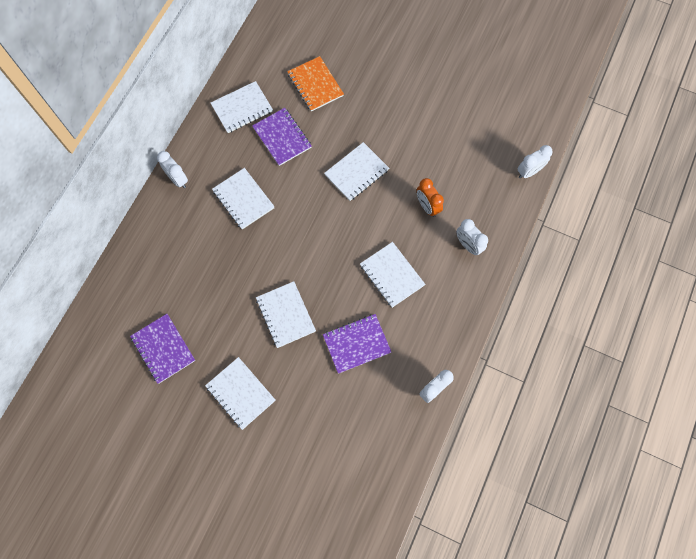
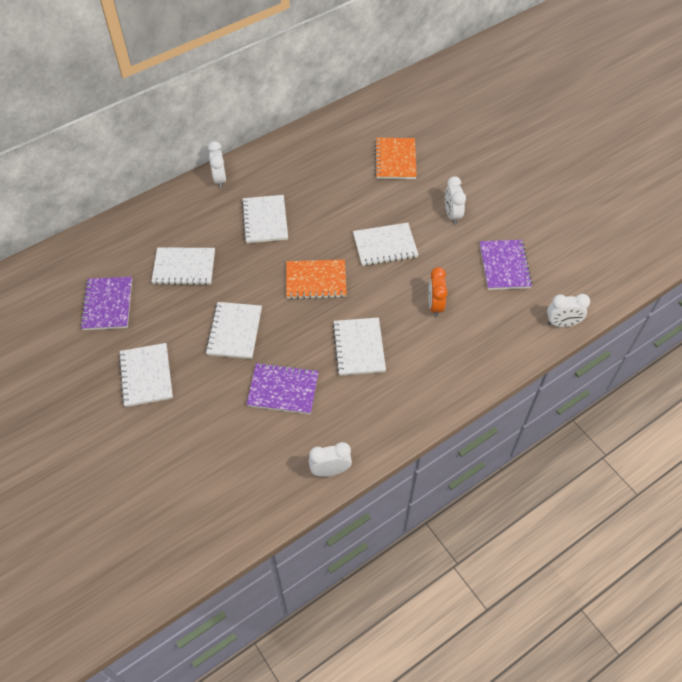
camera: 30 degrees right, 15 degrees down
(242, 108) = (315, 150): white notebook -> white notebook (184, 267)
(282, 137) = (335, 187): purple notebook -> purple notebook (504, 266)
(321, 234) = (316, 281): none -> orange notebook
(468, 245) = (454, 358): white clock -> white clock (452, 214)

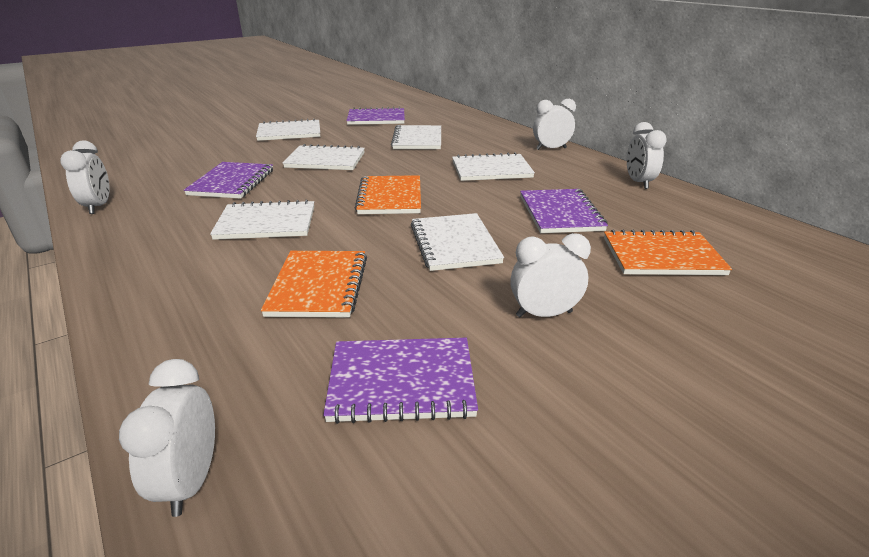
camera: 90 degrees right, 25 degrees down
(294, 144) = (638, 182): none -> white clock
(342, 192) = (560, 213): none -> purple notebook
(435, 305) = (318, 286): orange clock -> orange notebook

